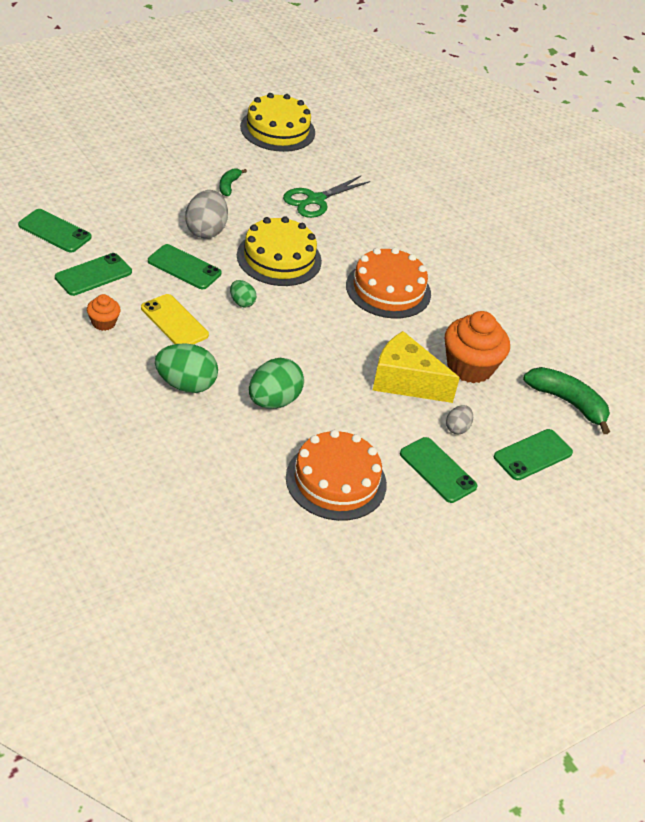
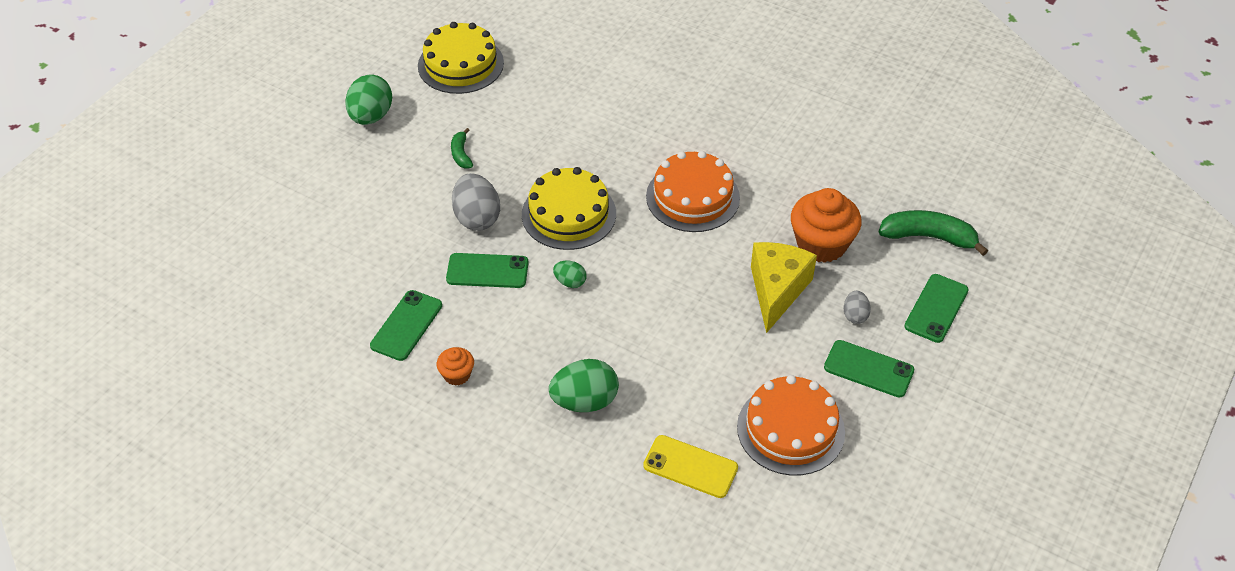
camera: 20 degrees left, 5 degrees up
(54, 231) = (330, 295): green phone -> none
(174, 321) = (523, 337): yellow phone -> yellow phone (690, 467)
(273, 401) = (676, 375): green egg -> green egg (371, 116)
(315, 200) = (555, 129): green scissors -> none
(405, 381) = (777, 290): yellow cheese -> yellow cheese turned 105 degrees clockwise

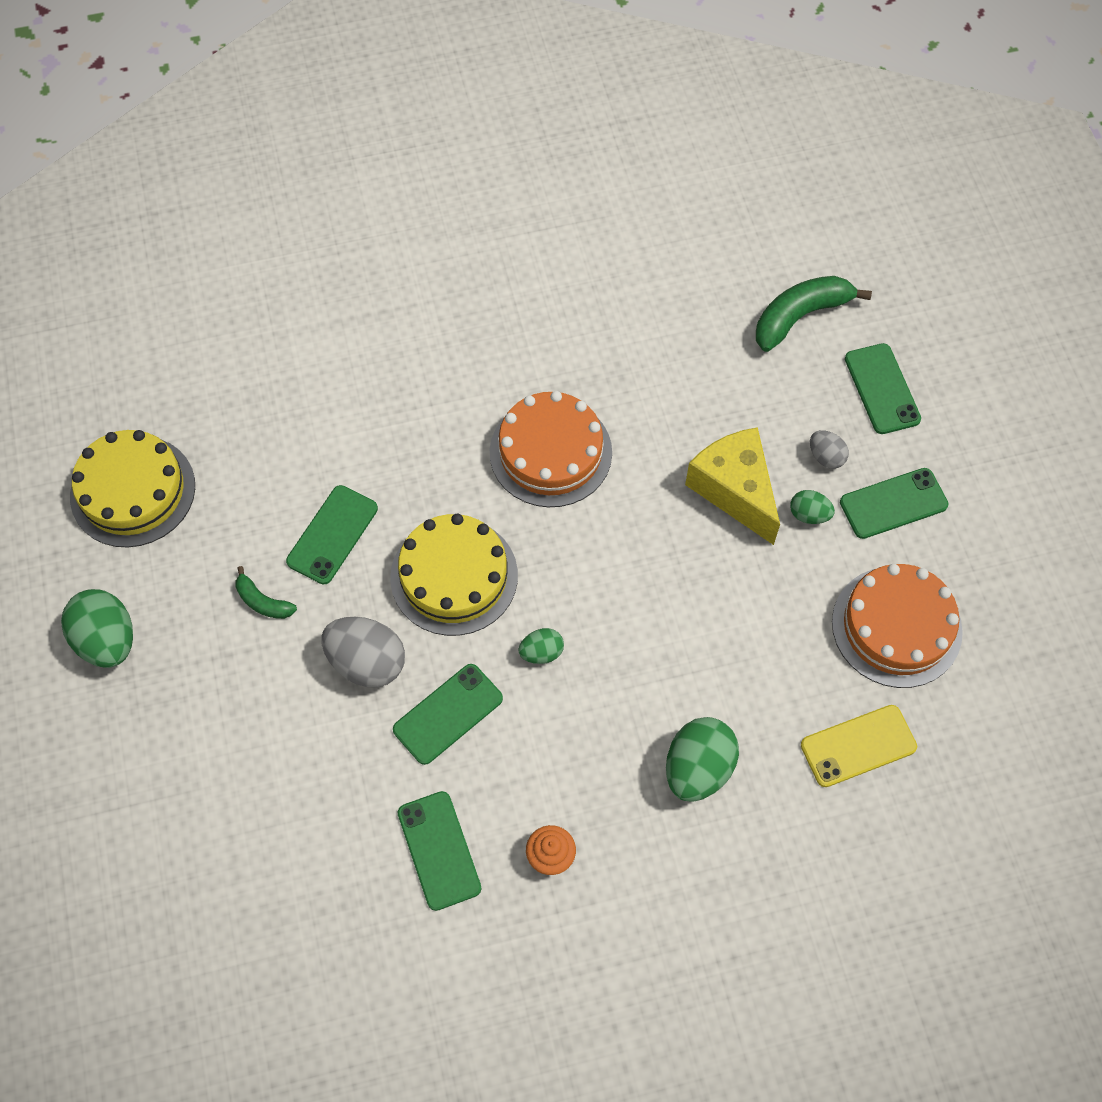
camera: 45 degrees left, 15 degrees up
(531, 151) = (332, 535): none -> green phone
(807, 335) = (809, 515): none -> green egg
(821, 244) = (719, 404): orange cupcake -> none

